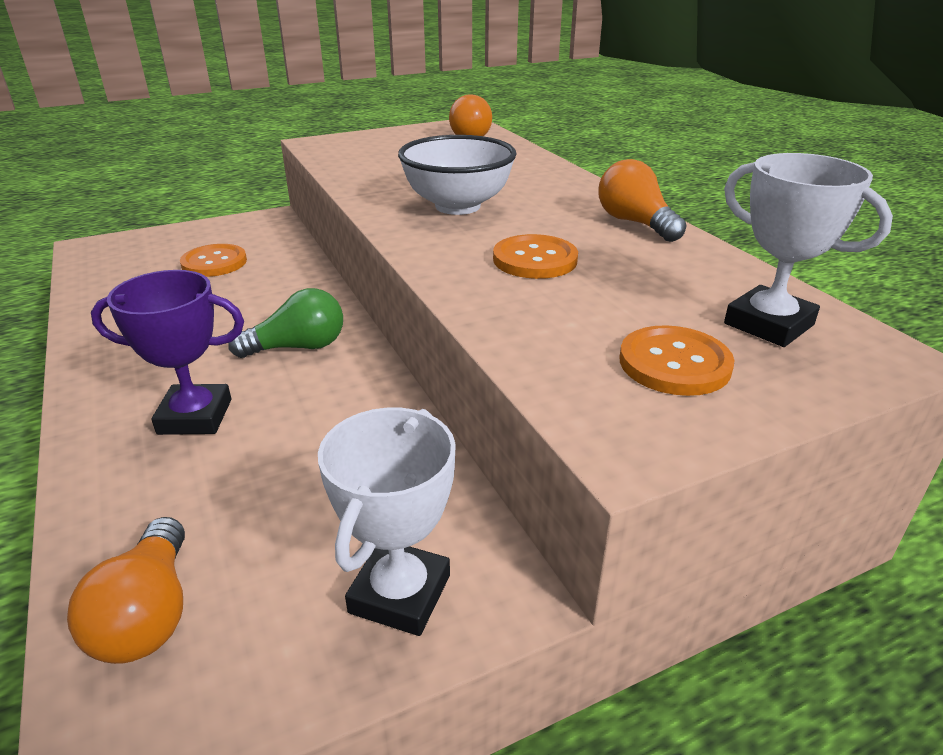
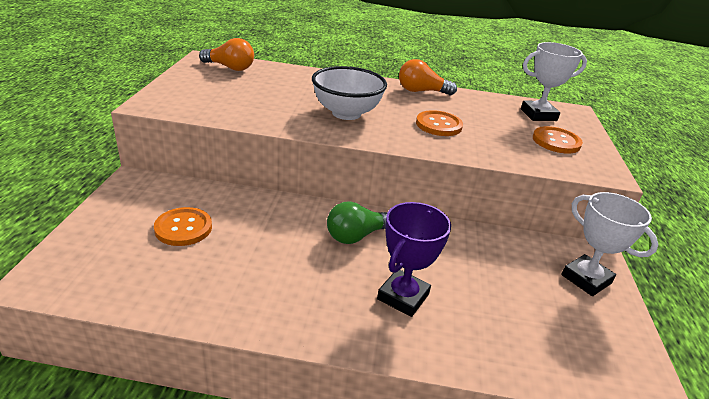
camera: 60 degrees left, 0 degrees up
(148, 614) = (569, 357): orange light bulb -> none
(298, 347) = (357, 236): green light bulb -> green light bulb turned 135 degrees counterclockwise

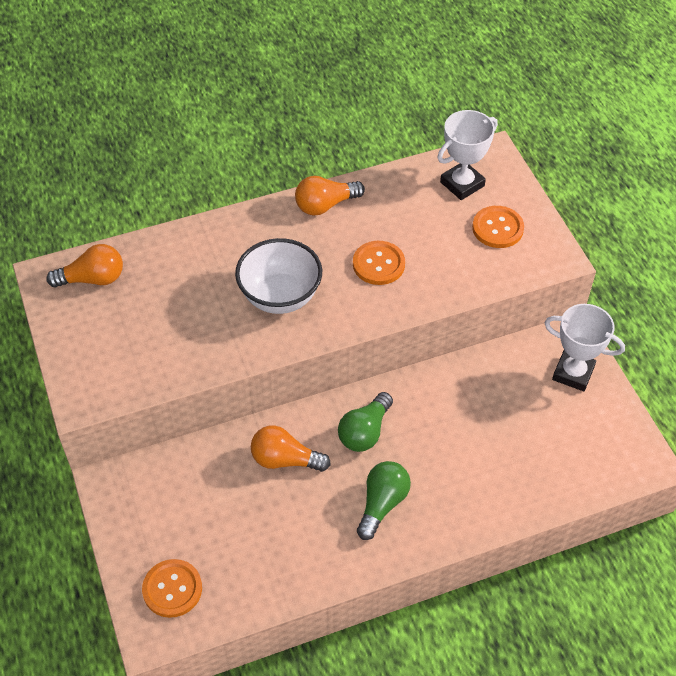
camera: 25 degrees left, 20 degrees up
(183, 228) = (212, 512): orange button -> orange button (172, 589)
(274, 224) = (285, 460): none -> orange light bulb
(329, 288) = (382, 504): none -> green light bulb
(403, 297) = (443, 478): purple trophy -> none

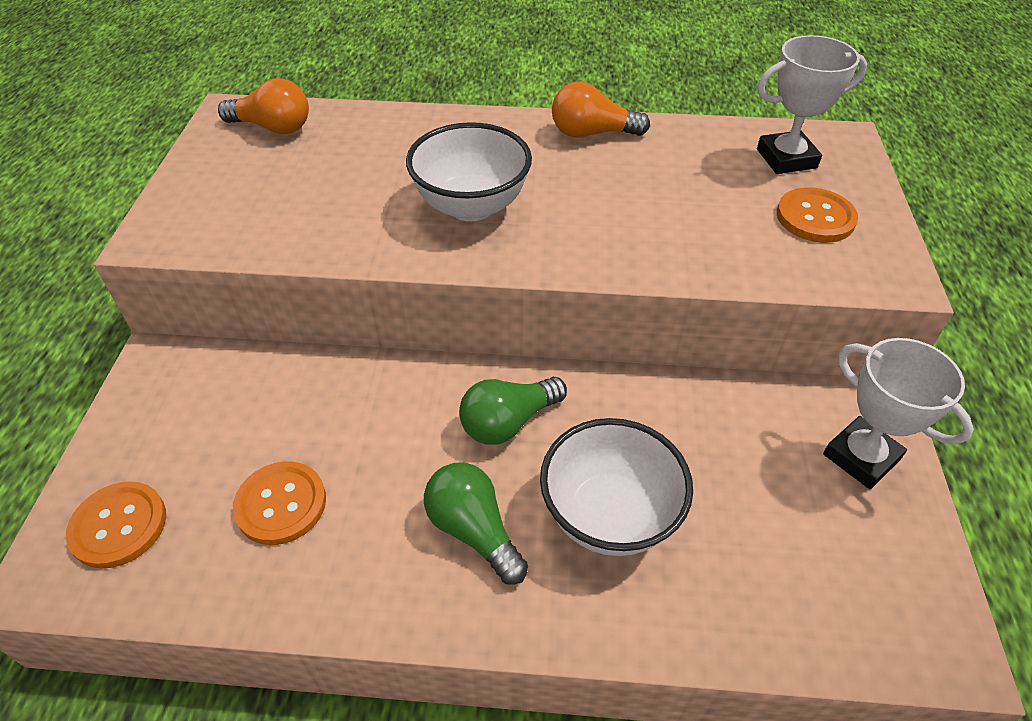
camera: 25 degrees right, 5 degrees down
(285, 460) = (381, 417): orange light bulb -> none
(378, 264) = (623, 209): orange button -> orange button (281, 504)
(382, 504) = (474, 530): green light bulb -> green light bulb turned 90 degrees counterclockwise
(452, 464) = (609, 515): none -> white bowl

